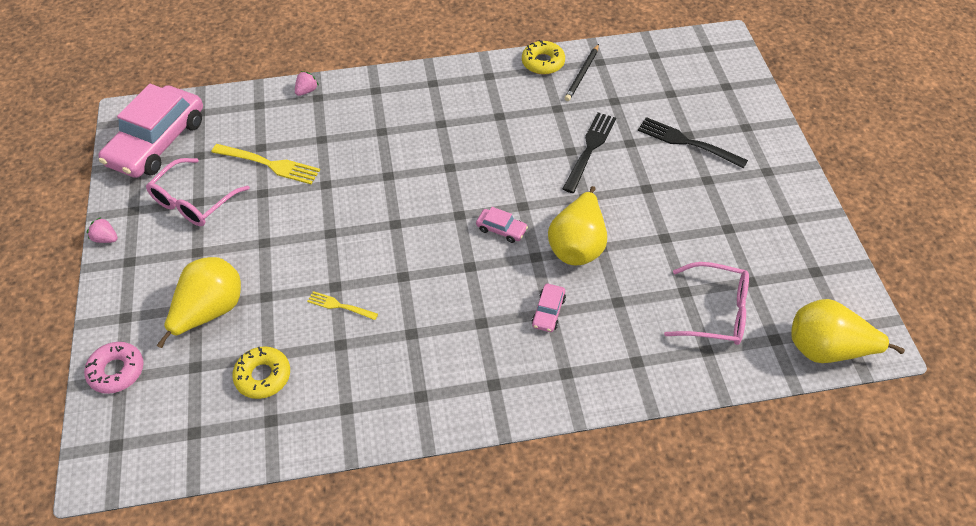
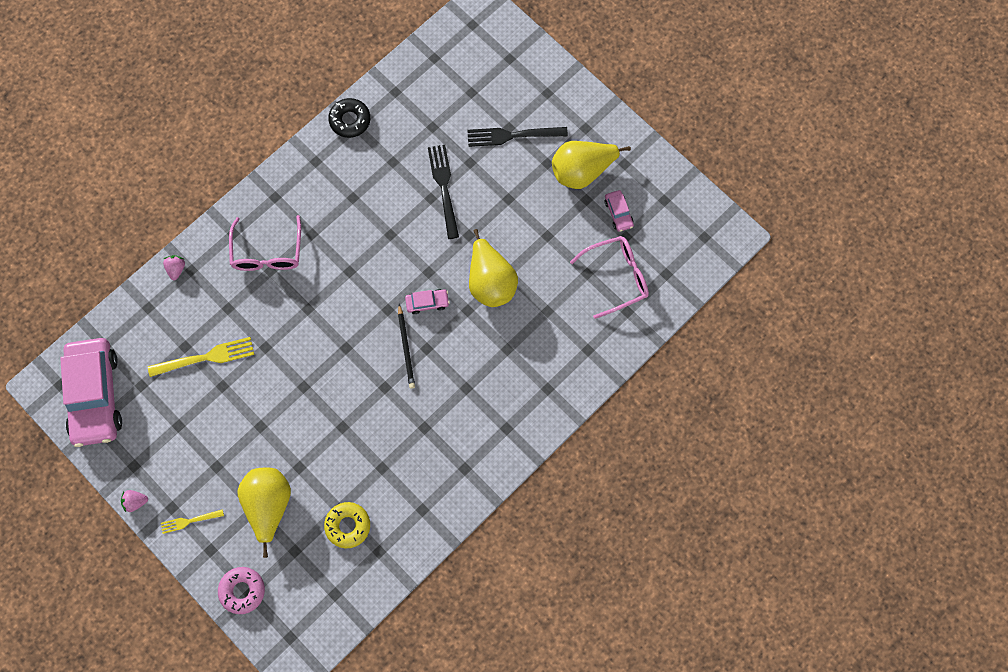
camera: 35 degrees left, 20 degrees up
(193, 202) = (175, 428): pink glasses -> pink glasses (267, 253)
(340, 306) = (358, 440): yellow fork -> yellow fork (189, 521)
(543, 62) = (350, 120): yellow donut -> black donut
(548, 312) = (505, 350): pink car -> pink car (618, 213)
(582, 74) = (390, 114): black pencil -> black pencil (406, 348)
(826, 349) = (702, 261): yellow pear -> yellow pear (582, 171)

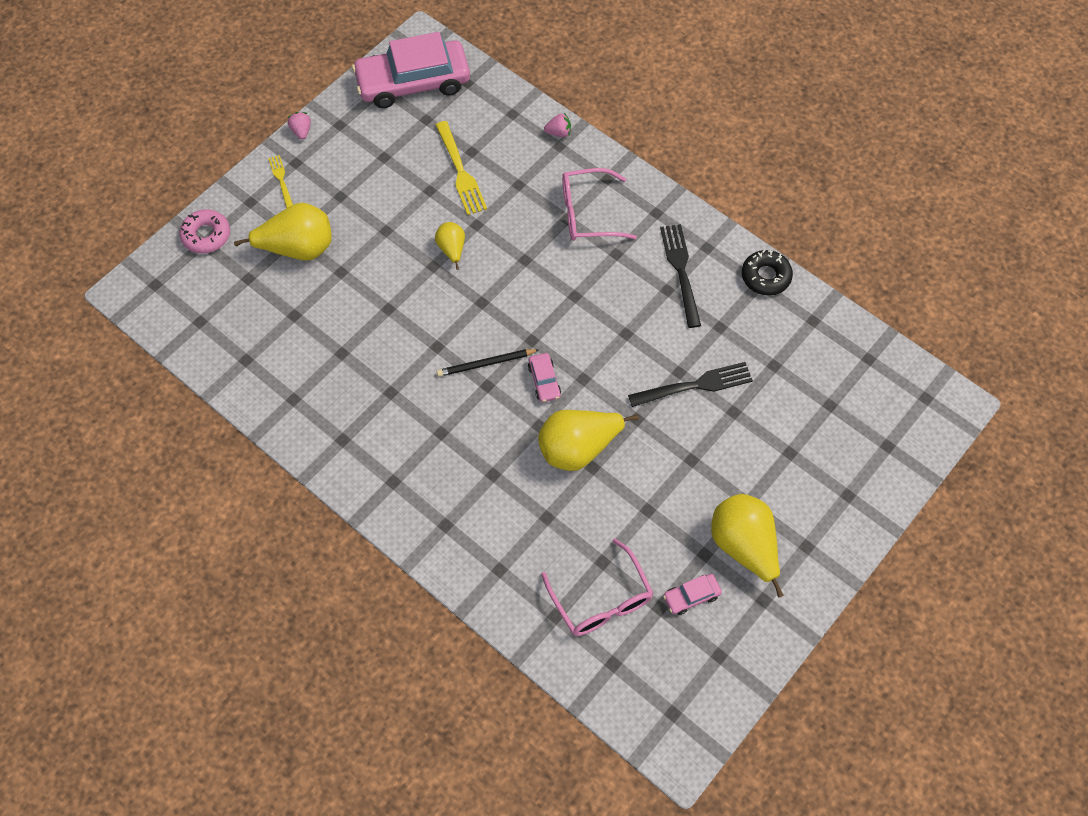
camera: 85 degrees right, 10 degrees down
(289, 369) = (452, 249): none -> yellow pear
(348, 526) = (275, 326): yellow donut -> none
(512, 135) = (779, 458): black fork -> black fork (681, 271)

